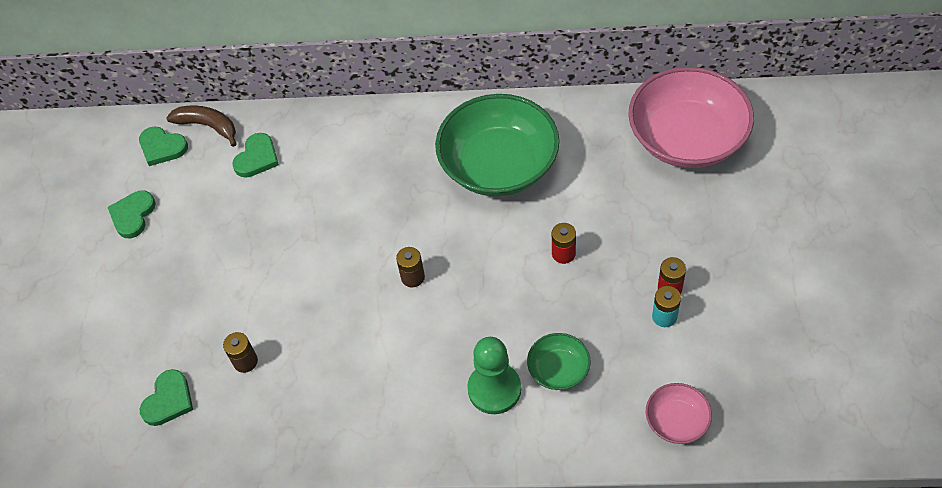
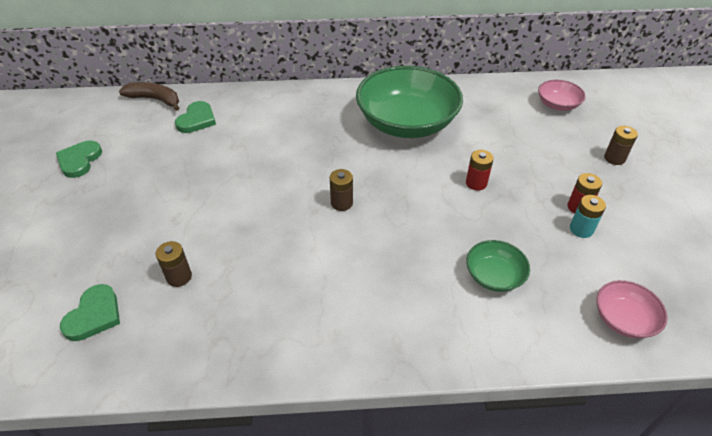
camera: 10 degrees left, 10 degrees down
(162, 147) = (113, 113): green heart -> none
(494, 389) = (434, 295): green pawn -> none
(687, 138) = (557, 105): pink bowl -> pink bowl, size x0.46
(731, 221) = (614, 158): none -> brown battery

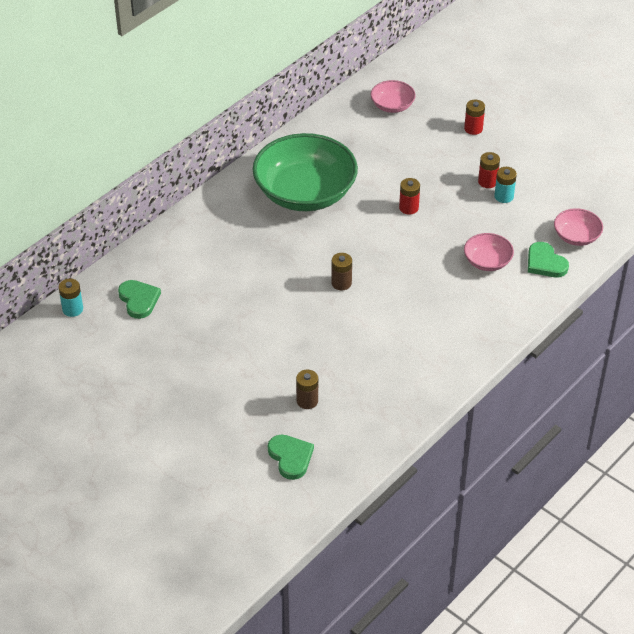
camera: 45 degrees left, 0 degrees up
(79, 160) = (100, 393): green heart -> green heart (545, 263)
(155, 100) = (72, 309): brown banana -> turquoise battery
(494, 276) = (487, 261): green bowl -> pink bowl
(614, 158) = (473, 129): brown battery -> red battery

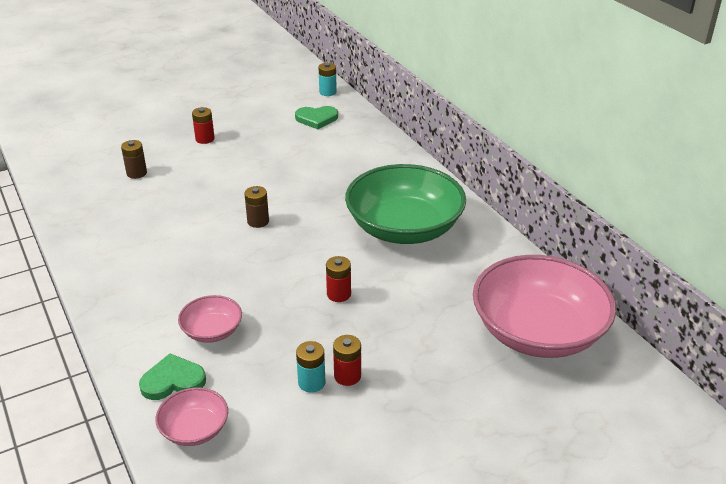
camera: 110 degrees right, 10 degrees down
(290, 457) = (89, 154): green heart -> none
(392, 105) = (538, 332): pink bowl -> pink bowl, size x2.18
(473, 129) = (462, 397): red battery -> red battery (205, 139)

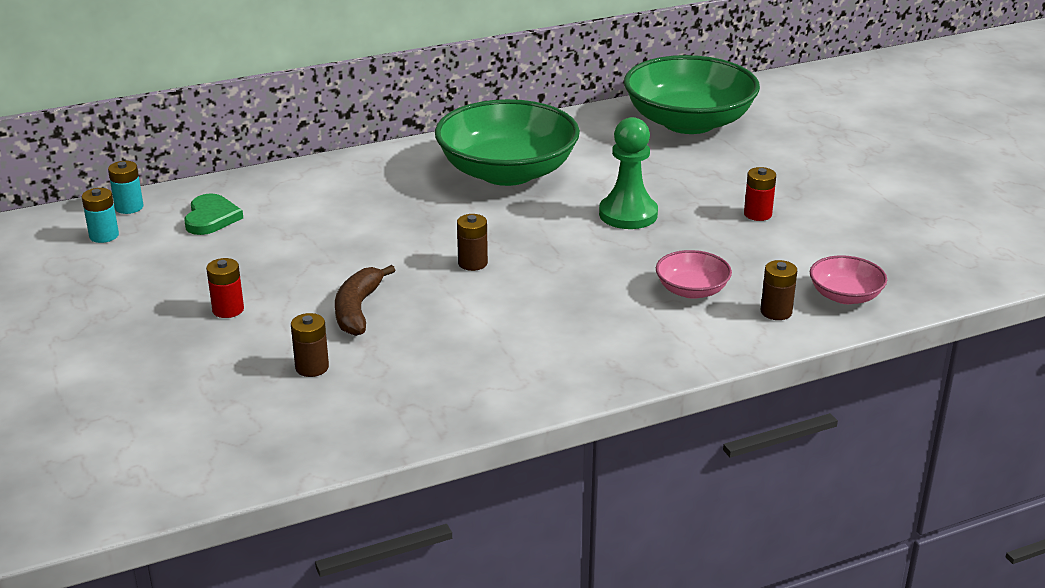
camera: 85 degrees left, 5 degrees down
(173, 381) = (776, 312): green heart -> brown battery
(200, 182) = (358, 309): none -> brown banana
(311, 382) = (769, 233): turquoise battery -> turquoise battery (104, 236)
(339, 294) = (628, 214): red battery -> green pawn
(538, 332) = (688, 122): pink bowl -> green bowl

